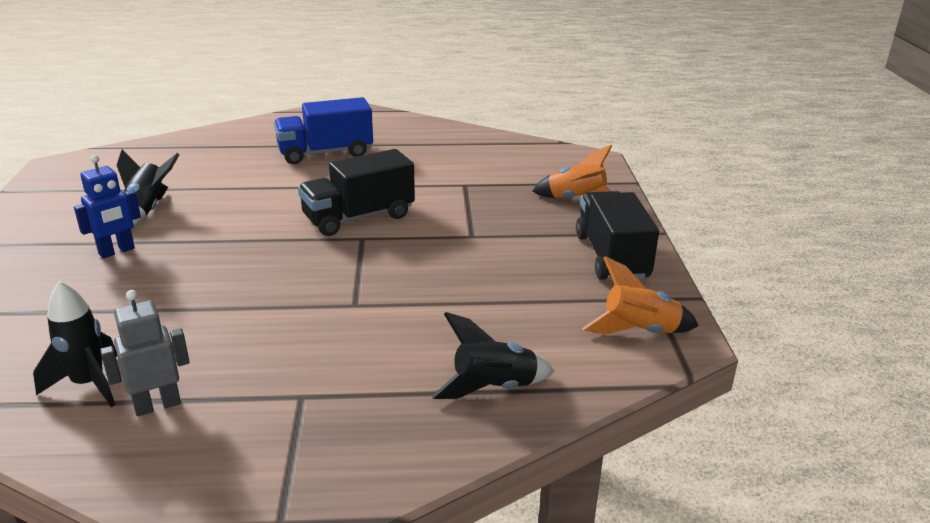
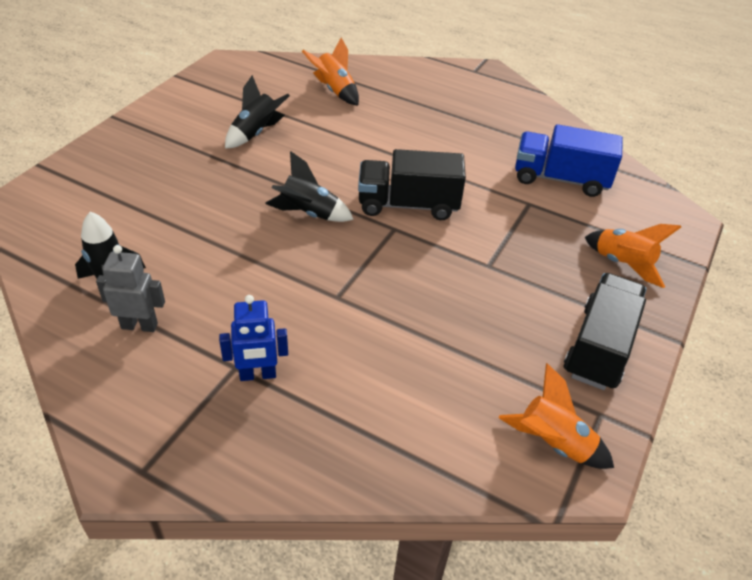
camera: 30 degrees right, 15 degrees up
(117, 251) = (209, 167): blue robot -> blue robot (258, 375)
(203, 157) = (334, 91): none -> orange rocket
(325, 153) = (434, 121): blue truck -> blue truck (560, 179)
(493, 388) = (378, 436): black rocket -> black rocket (308, 214)

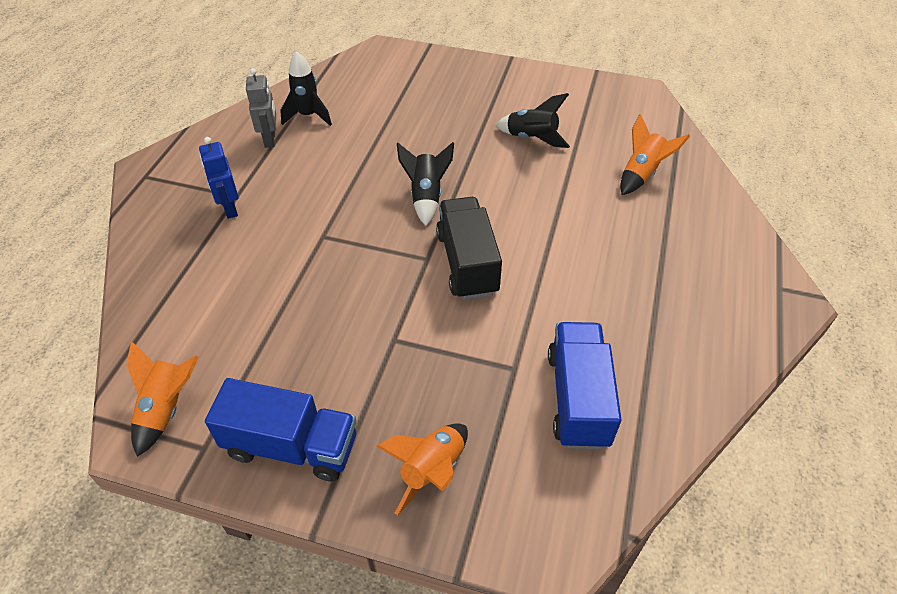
camera: 80 degrees right, 5 degrees up
(599, 347) = (291, 446): black truck -> blue truck

